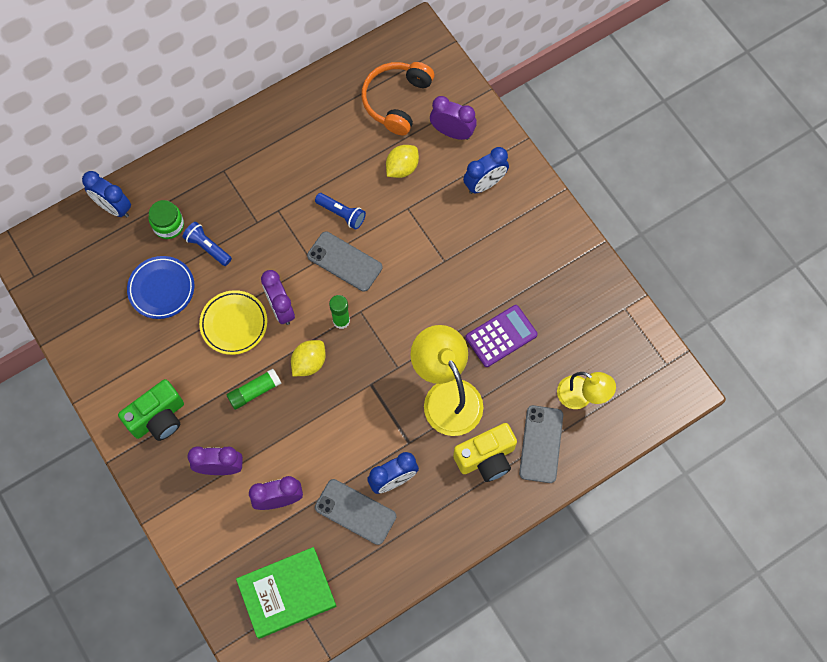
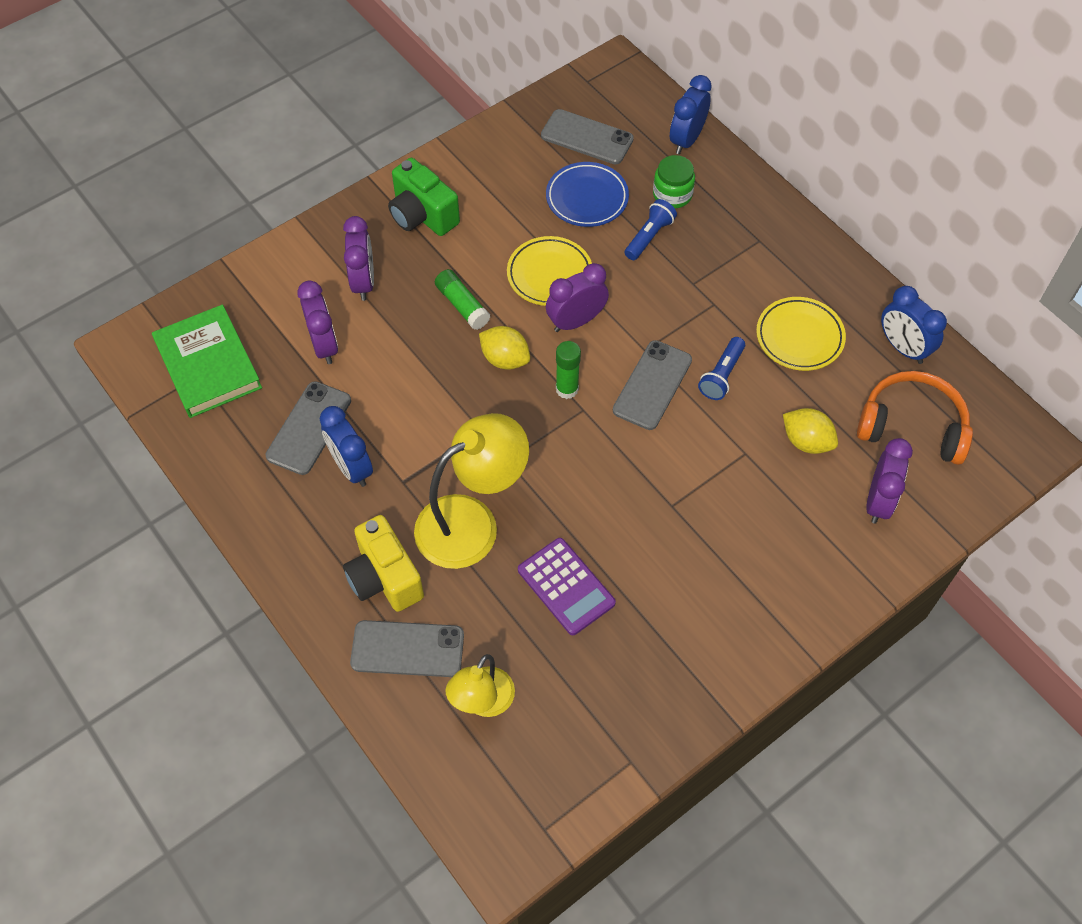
camera: 85 degrees right, 10 degrees down
(97, 282) = (587, 137): none -> grey phone
(315, 158) = (799, 337): none -> yellow plate
(484, 184) = (803, 550): blue clock -> blue clock (902, 348)

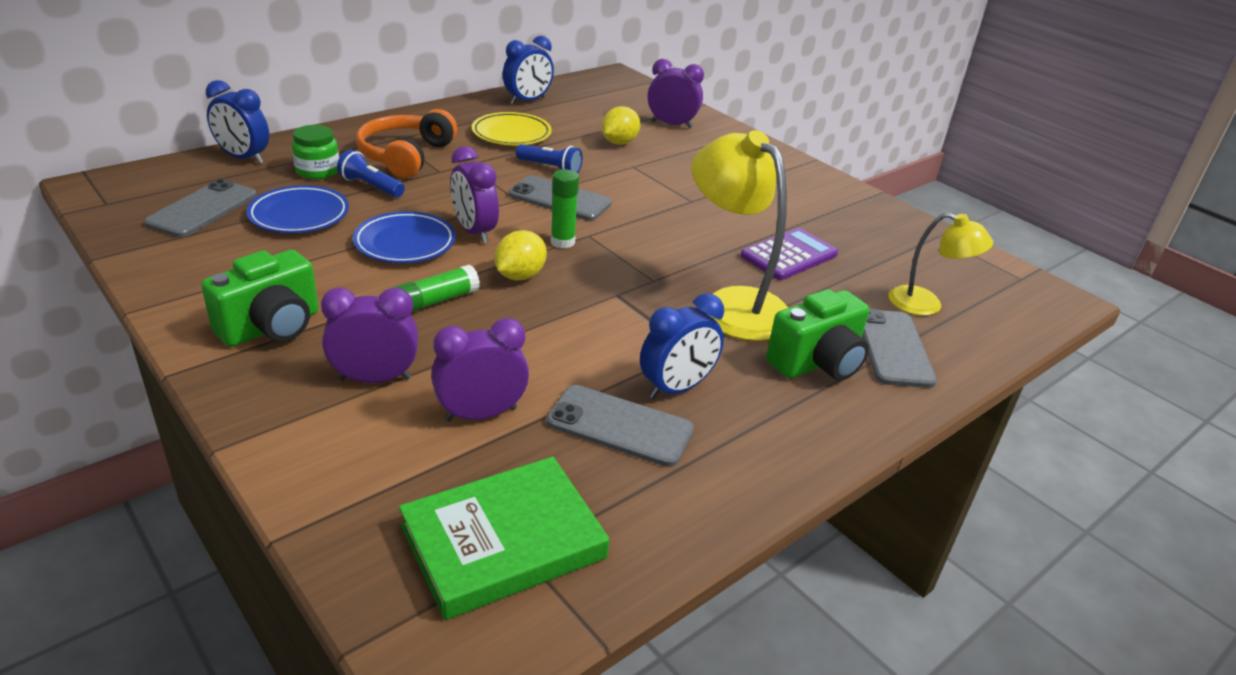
camera: 95 degrees left, 25 degrees down
(384, 578) = (817, 363): yellow camera -> green camera
(549, 275) = (405, 243): yellow plate -> blue plate
(912, 426) = (602, 106): orange headphones -> orange headphones (405, 156)

